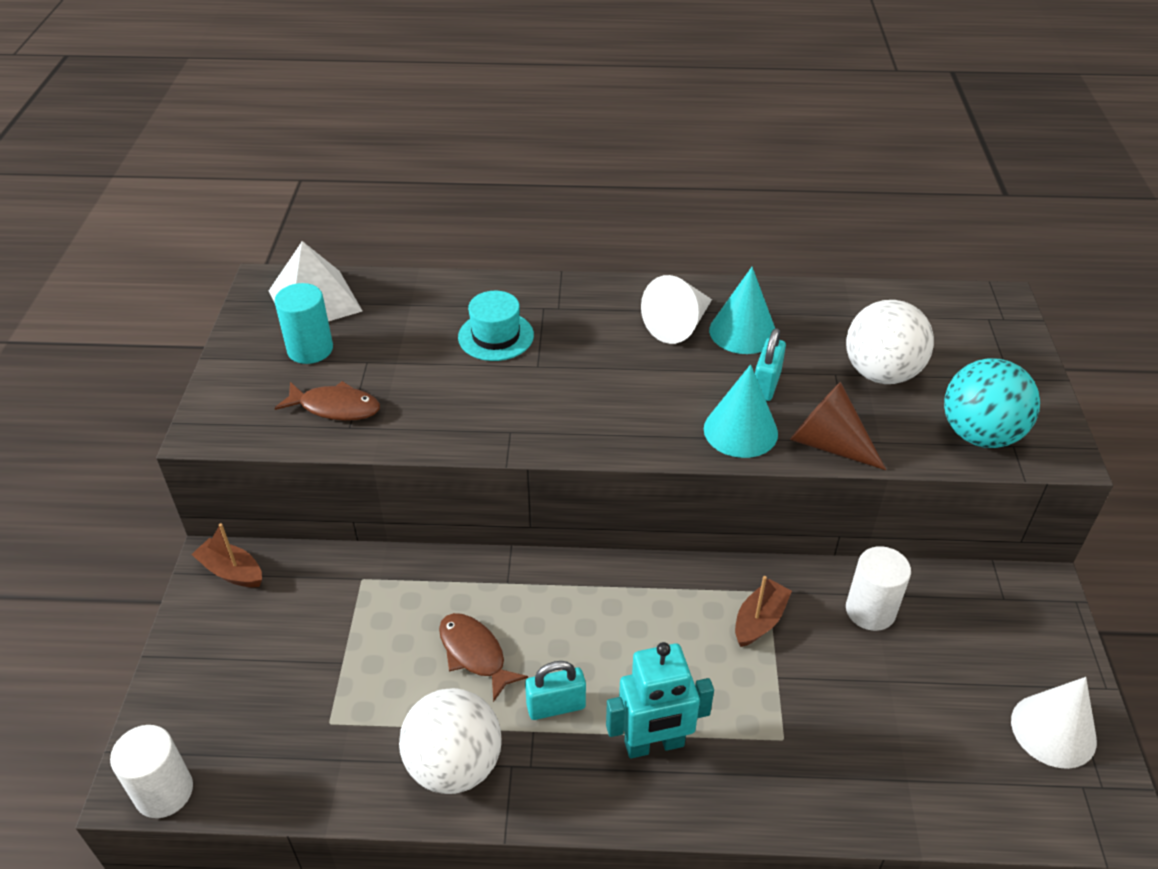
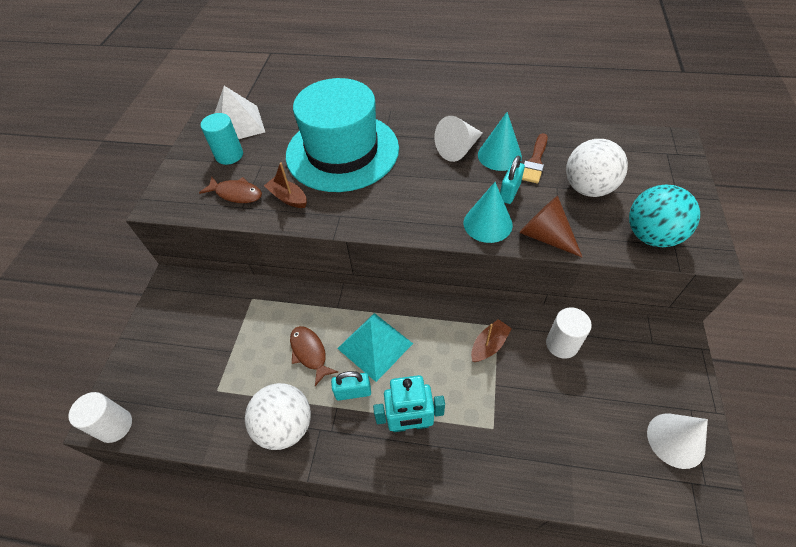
camera: 10 degrees right, 10 degrees up
(231, 571) = (179, 288): brown boat -> brown boat (288, 198)
(496, 336) = (342, 151): turquoise hat -> turquoise hat, size x2.39
(579, 635) = (375, 346): none -> turquoise pyramid
(797, 339) = (535, 162): none -> brown brush

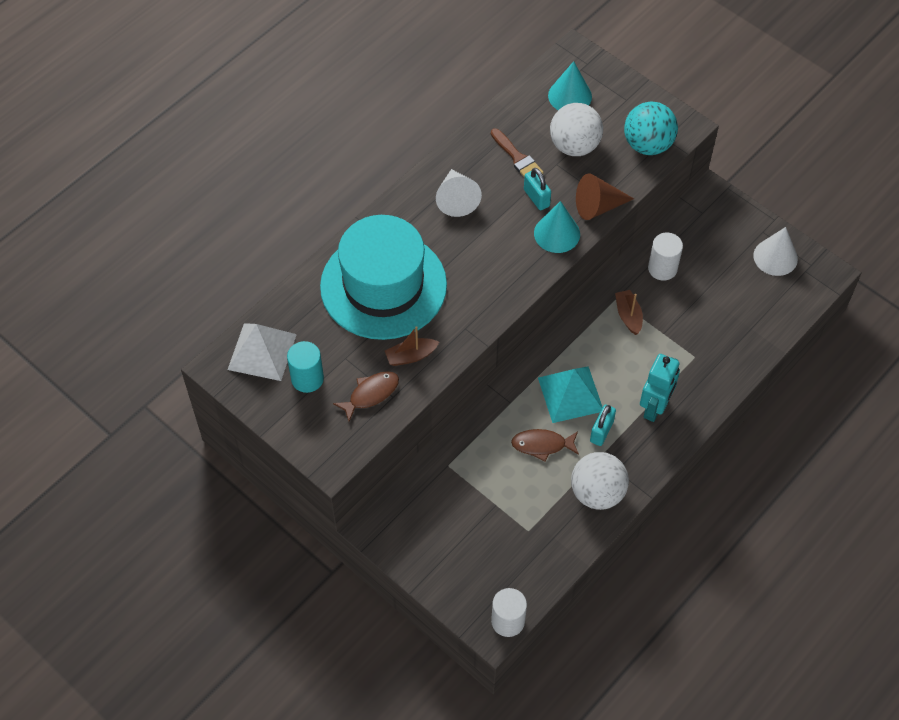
camera: 60 degrees left, 5 degrees up
(499, 155) = (489, 176): turquoise cone -> turquoise cone (570, 96)

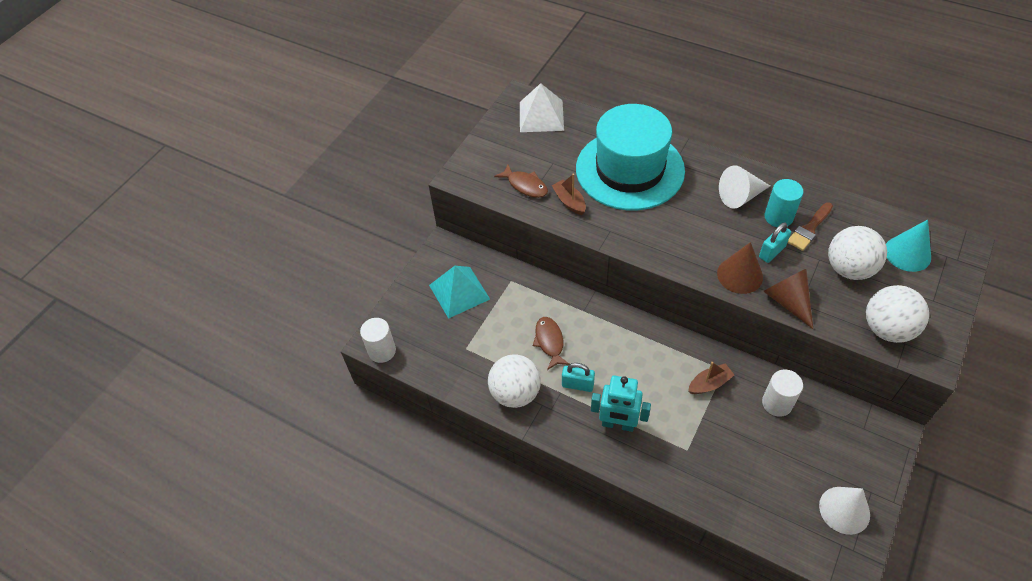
camera: 80 degrees right, 5 degrees down
(307, 379) = (526, 146): turquoise cylinder -> turquoise cylinder (778, 217)
(557, 233) = (740, 275): turquoise cone -> brown cone
(570, 394) = (607, 353): turquoise pyramid -> turquoise pyramid (459, 292)
(647, 145) = (887, 329): turquoise ball -> white ball

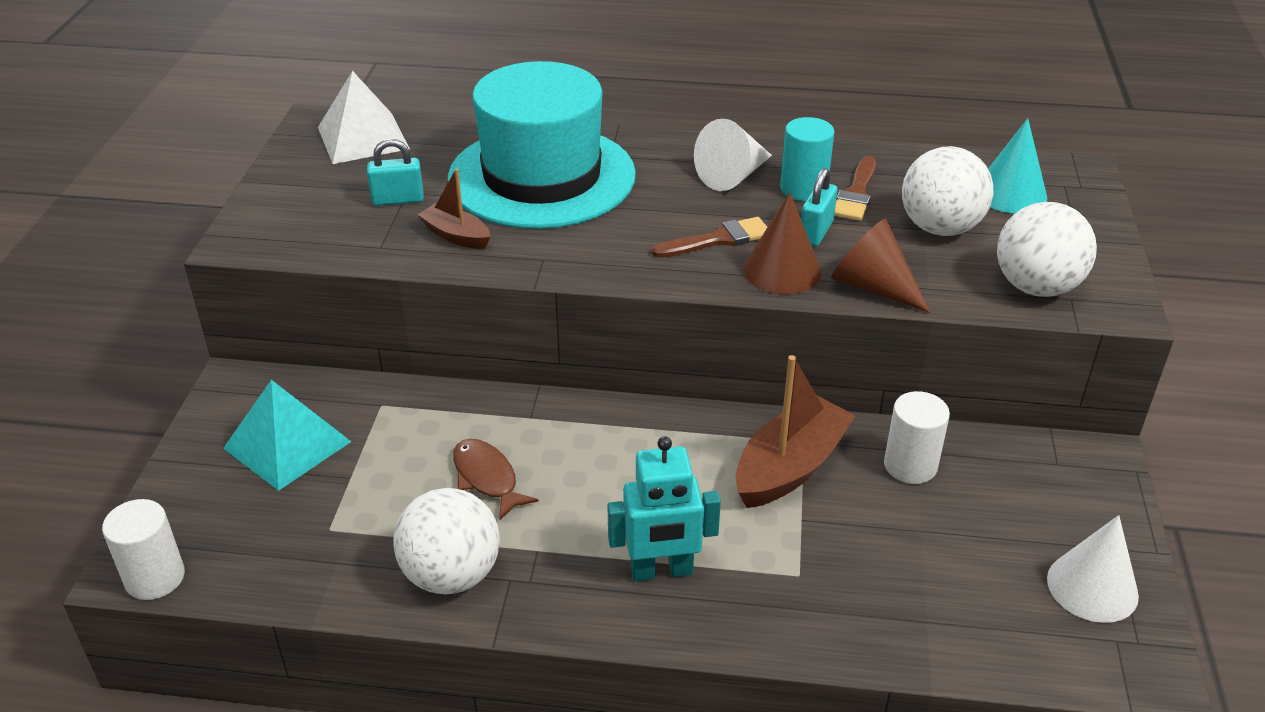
camera: 25 degrees left, 15 degrees down
(525, 185) = (369, 229): brown fish -> none
(577, 385) = (564, 530): turquoise padlock -> turquoise padlock (398, 199)
(709, 384) = (790, 467): brown boat -> brown boat, size x1.80
(712, 242) = (718, 239): none -> brown brush

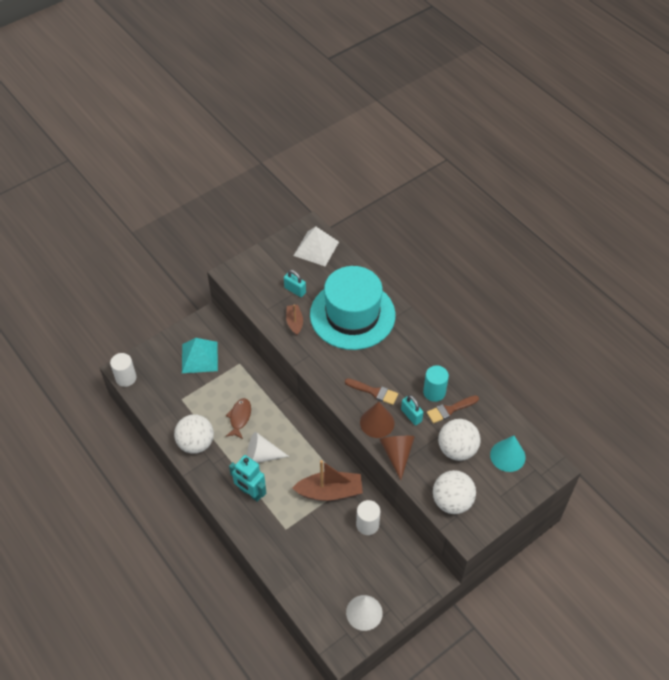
camera: 45 degrees right, 15 degrees up
(733, 176) = (417, 366): white cone -> white cone (261, 455)
(816, 232) = (411, 415): turquoise padlock -> turquoise padlock turned 75 degrees clockwise

